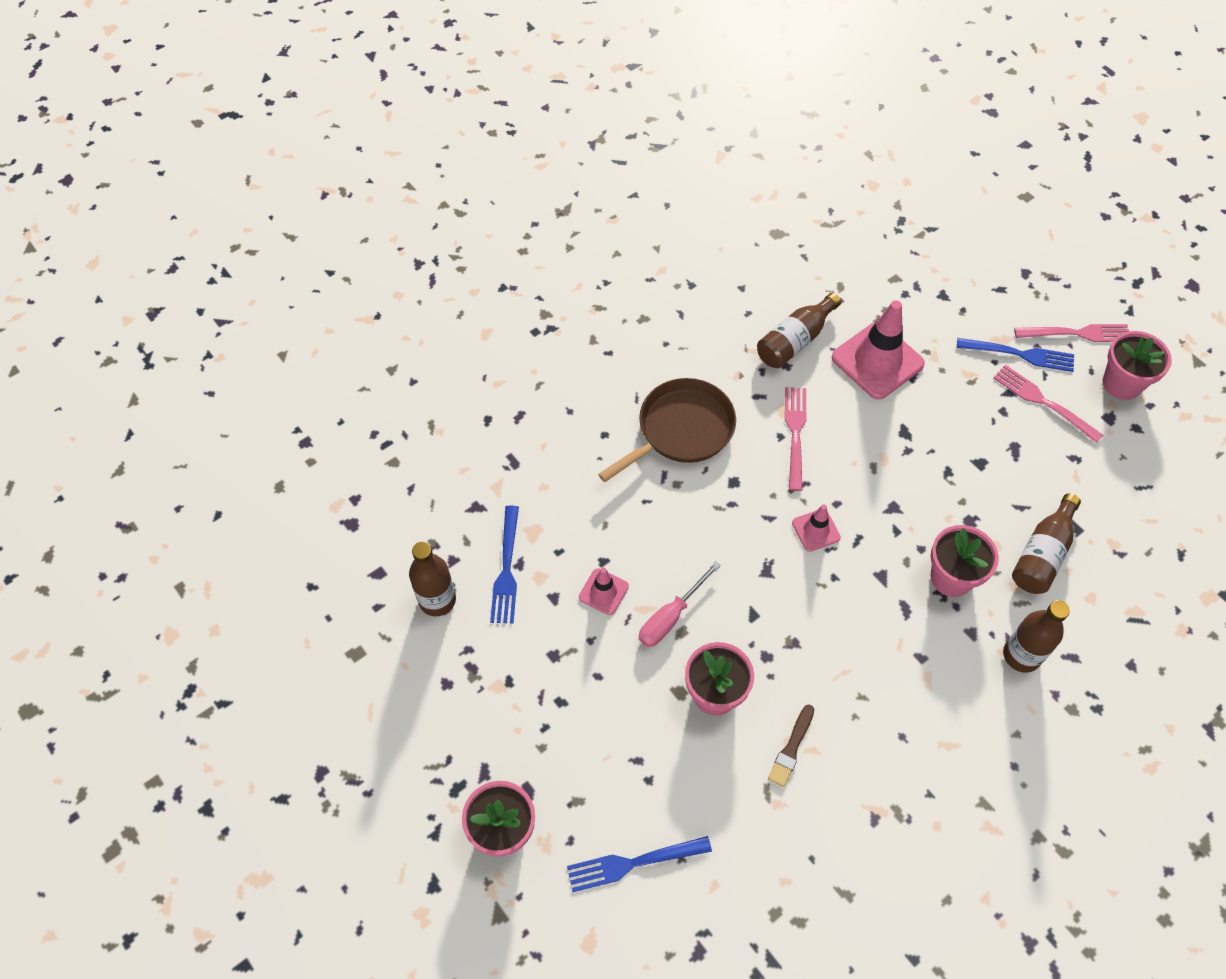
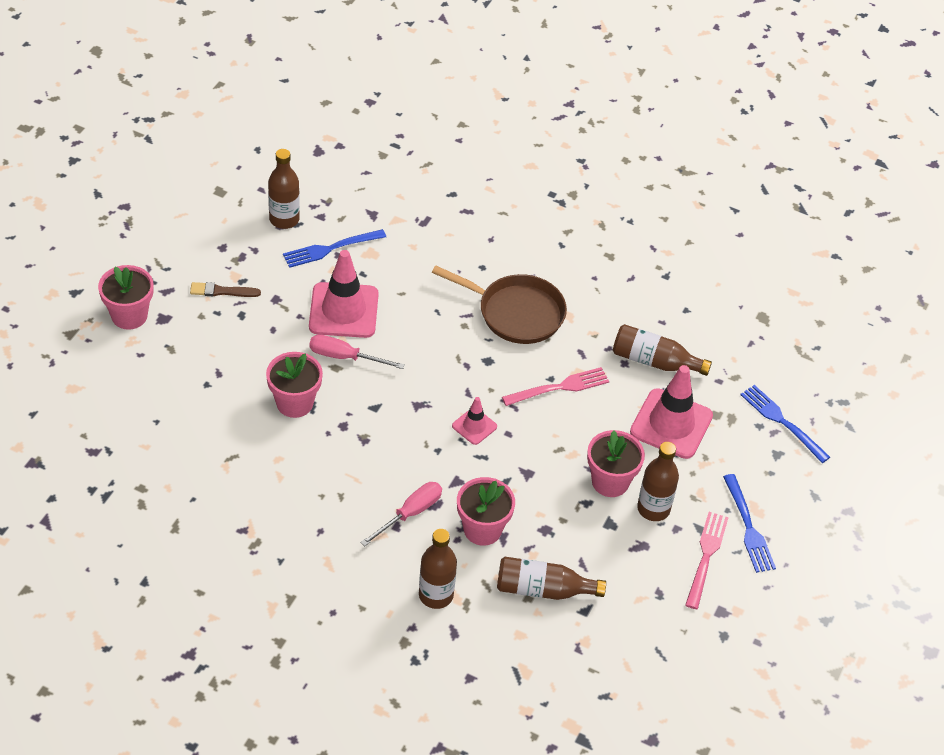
camera: 60 degrees right, 10 degrees down
(603, 592) = (343, 310): pink traffic cone -> pink traffic cone, size x1.97
(633, 863) = (140, 395): blue fork -> blue fork (782, 422)
(791, 748) = (274, 462): brown brush -> brown brush (222, 291)
(909, 637) = (410, 513): none -> pink screwdriver
(974, 419) = (653, 509): none -> brown bottle
(1076, 333) = (803, 566): pink fork -> none
(1121, 384) = (767, 614): pink flower pot -> pink flower pot (610, 482)

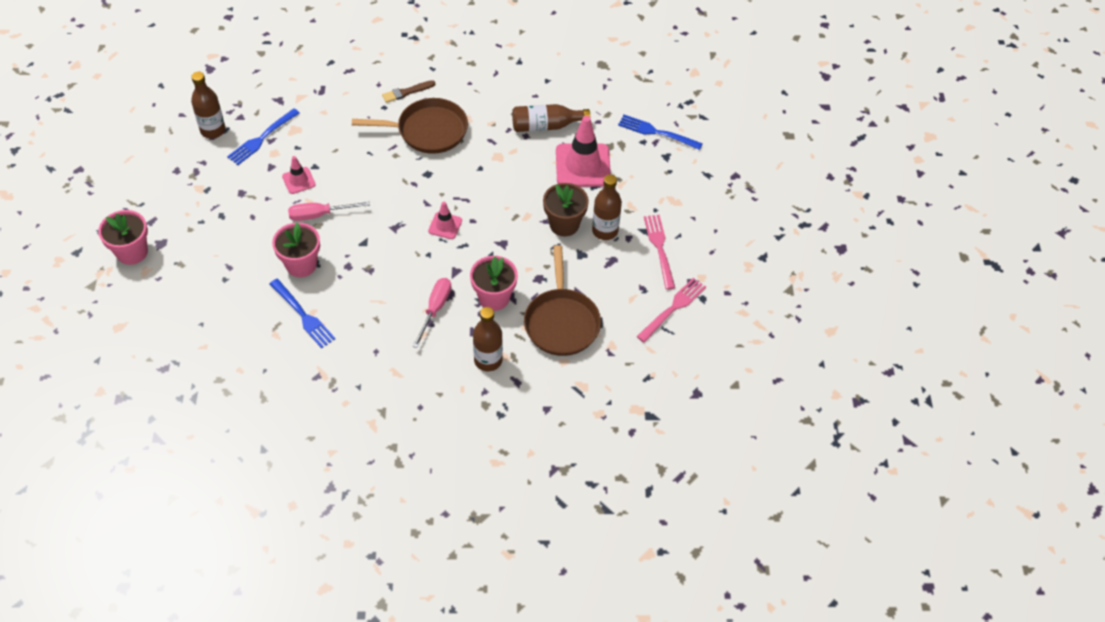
camera: 25 degrees left, 5 degrees up
(222, 291) = (195, 204): brown brush -> brown brush (407, 92)
(343, 310) = (298, 180): pink traffic cone -> pink traffic cone, size x0.51
(543, 589) = (561, 322): brown bottle -> brown pan
(559, 387) = (490, 172): pink fork -> pink fork (673, 308)
(610, 482) = (564, 224): pink flower pot -> brown flower pot
(748, 527) = (676, 215): blue fork -> blue fork (303, 315)

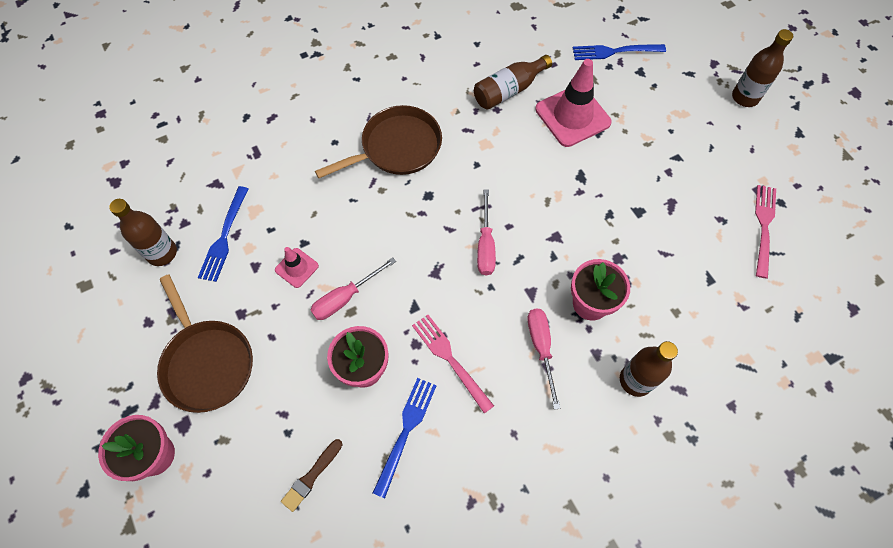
camera: 25 degrees left, 10 degrees up
(303, 315) = (406, 431): blue fork -> blue fork turned 90 degrees counterclockwise
(407, 92) = (347, 115): brown brush -> brown brush (311, 476)
(445, 225) = (485, 245): pink traffic cone -> pink screwdriver
(561, 322) = (674, 296): brown pan -> brown pan (207, 363)
(564, 224) = (600, 187): brown flower pot -> none
(605, 231) = (642, 175): brown bottle -> brown bottle (745, 97)
(659, 248) = (705, 169): pink fork -> pink fork (450, 359)

